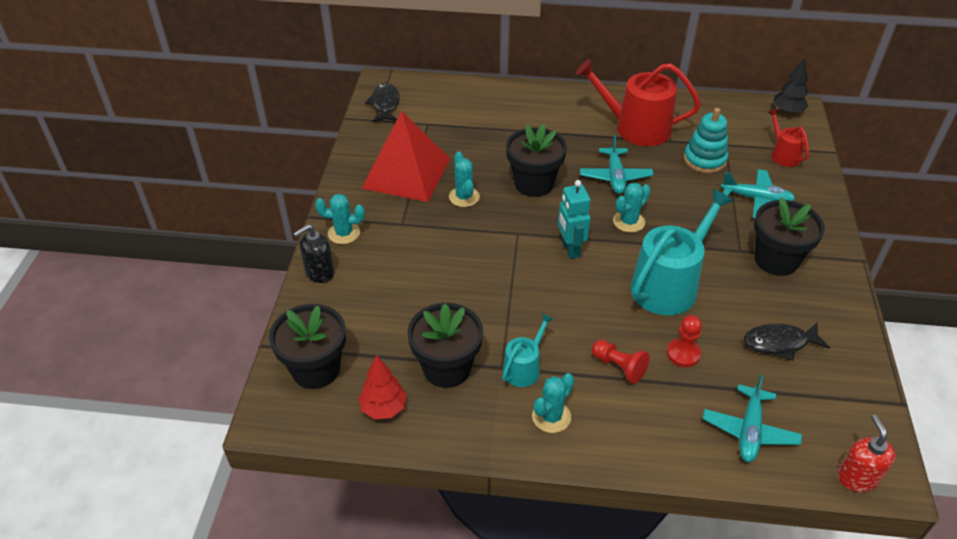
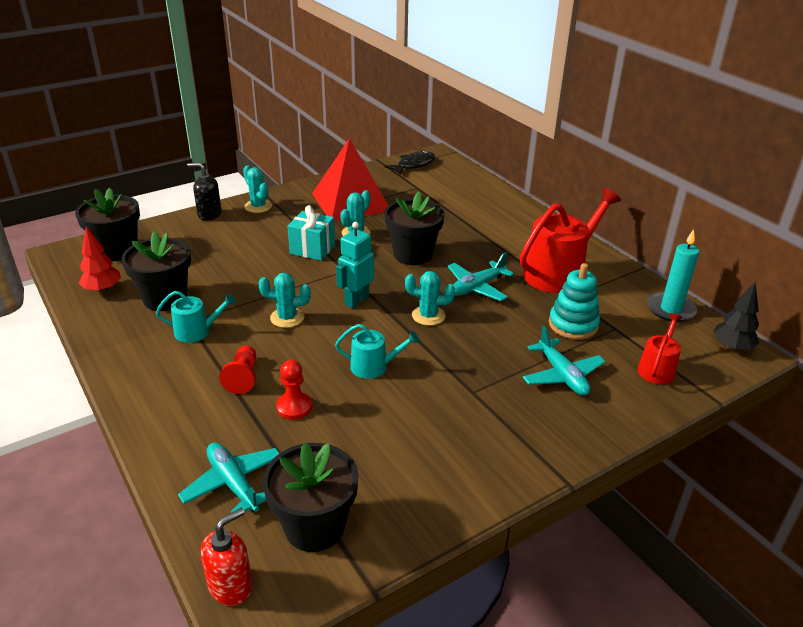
camera: 50 degrees right, 10 degrees down
(462, 235) = (312, 249): none -> turquoise gift
(551, 416) = (155, 364): turquoise cactus -> turquoise cactus (287, 318)
(635, 128) = (559, 273): red watering can -> red watering can turned 75 degrees clockwise
(669, 285) = (374, 366): turquoise watering can -> turquoise watering can, size x0.52
(726, 108) = (670, 309): none -> turquoise candle
(749, 430) = (233, 483): turquoise plane -> turquoise plane turned 75 degrees clockwise
(776, 260) = (488, 419): black flower pot -> black flower pot (314, 527)
(779, 343) = (371, 463): black fish -> none

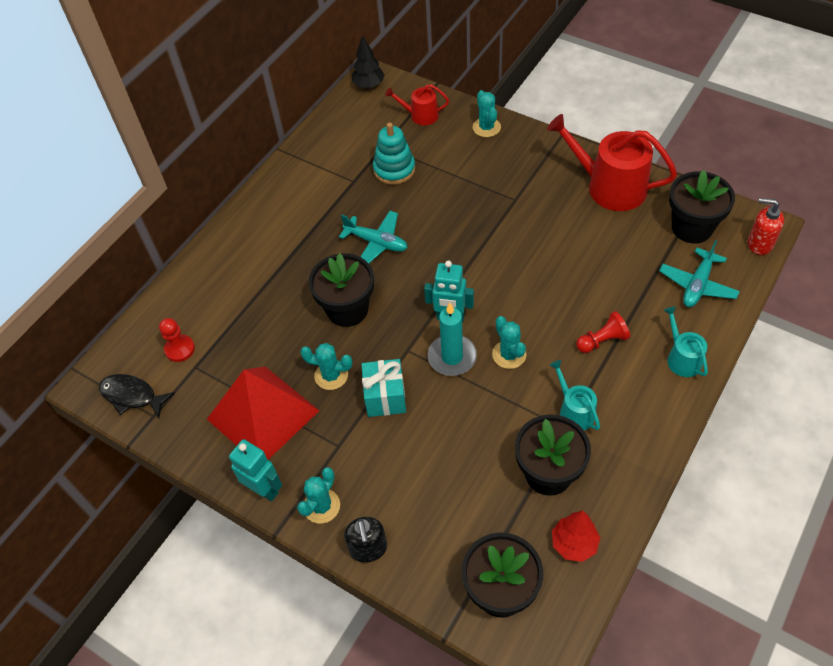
camera: 110 degrees left, 20 degrees up
(294, 191) = (264, 489): none -> turquoise robot
(294, 407) = (607, 290): red pawn -> red pawn (180, 349)
(374, 366) = (529, 265): turquoise watering can -> turquoise watering can (682, 358)
(428, 316) = (440, 259): turquoise cactus -> turquoise cactus (486, 127)
(559, 273) = (319, 197): red watering can -> red watering can (609, 186)
(562, 375) = (462, 159): turquoise plane -> none
(670, 309) = (337, 122): turquoise candle -> turquoise candle (452, 357)

